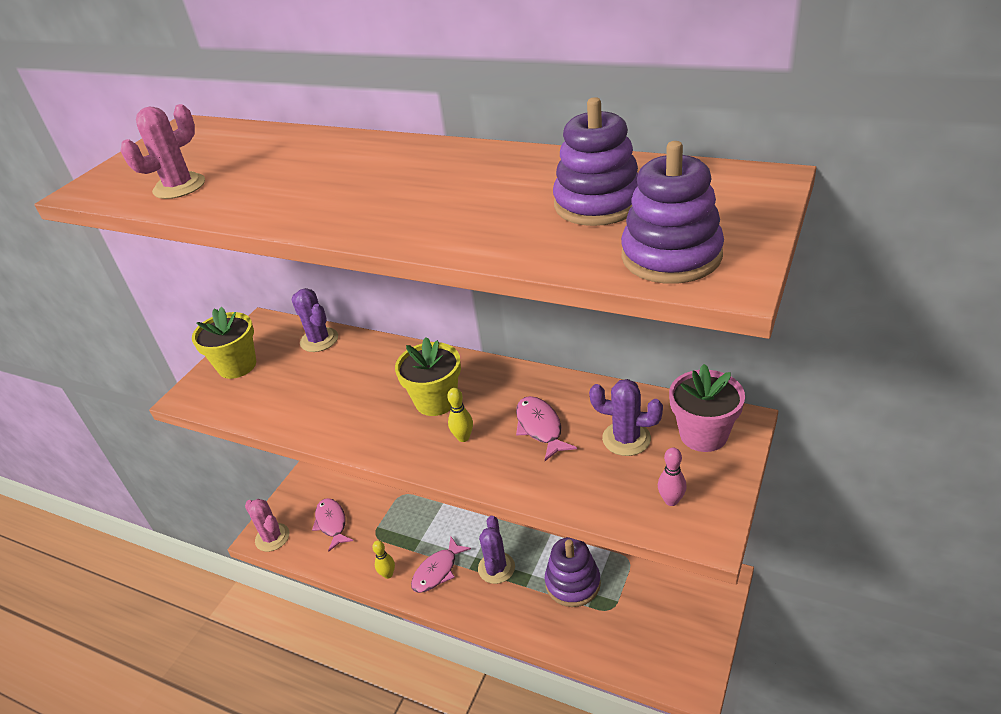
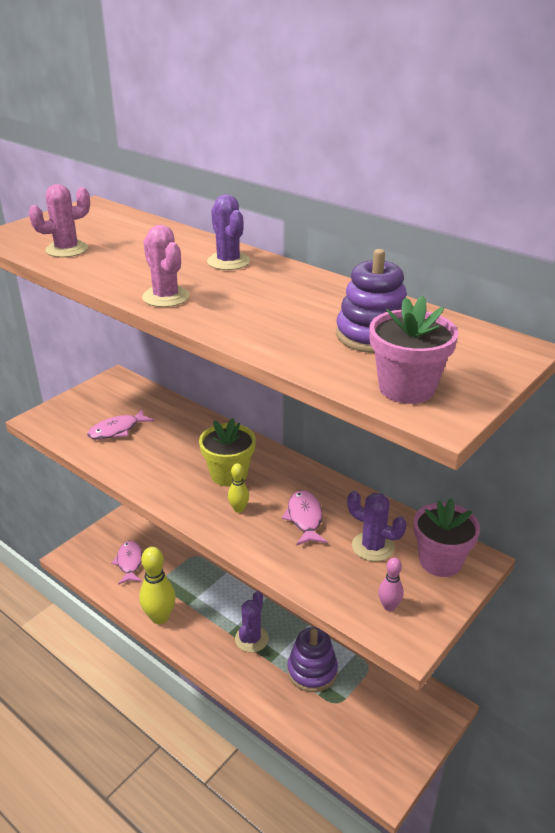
camera: 10 degrees right, 5 degrees down
(237, 366) = (84, 406): yellow flower pot -> none
(272, 537) = (78, 560): pink cactus -> pink cactus (166, 297)
(319, 340) = (155, 402): purple cactus -> purple cactus (228, 262)
(388, 574) = (160, 617): yellow bowling pin -> yellow bowling pin, size x2.03
(437, 571) = (201, 627): pink fish -> pink fish (117, 430)
(671, 256) = (406, 388): purple stacking toy -> pink flower pot

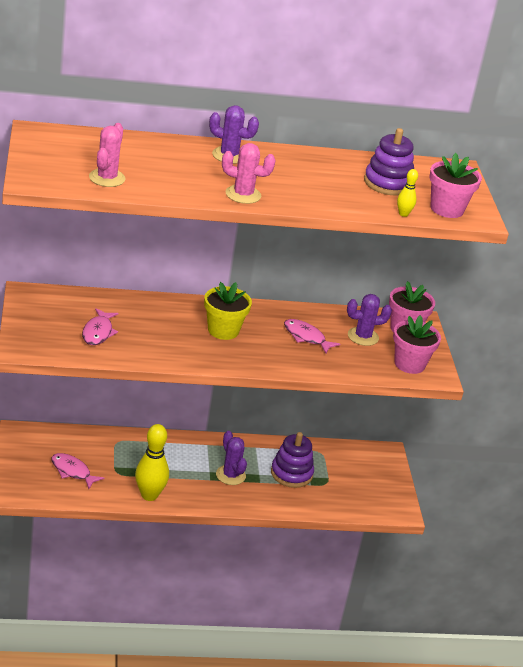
camera: 50 degrees left, 0 degrees up
(239, 509) = (261, 349): yellow bowling pin -> yellow bowling pin (403, 214)
(389, 606) = (409, 364): pink bowling pin -> pink flower pot

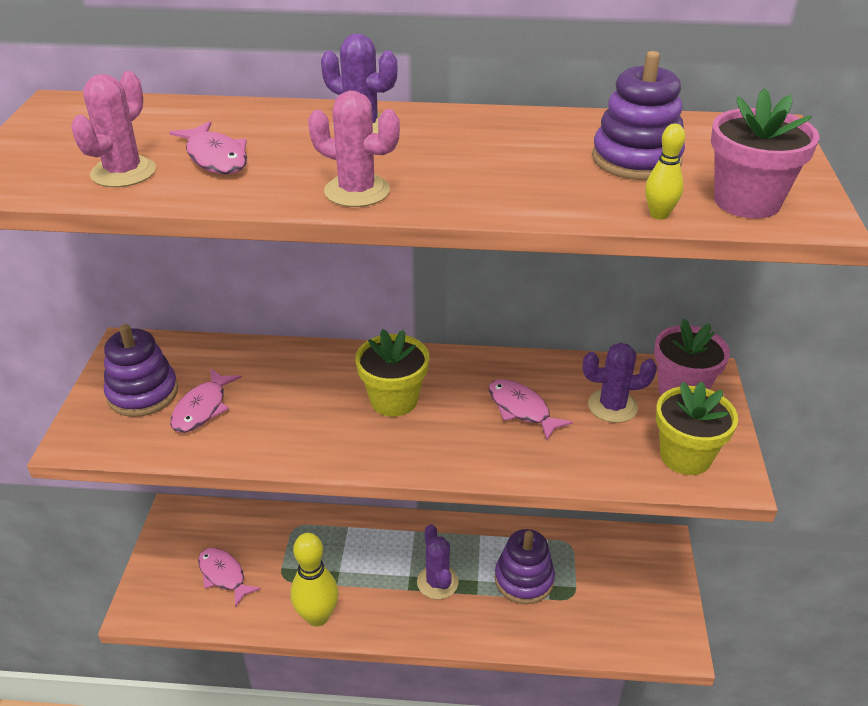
camera: 15 degrees right, 5 degrees up
(53, 323) = (143, 393): none -> purple stacking toy
(154, 171) = (215, 158): none -> pink fish
(409, 364) = (685, 456): pink flower pot -> yellow flower pot

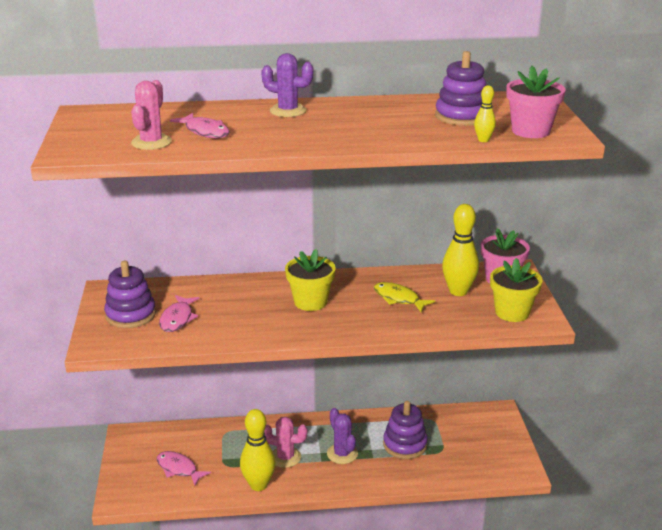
camera: 10 degrees left, 10 degrees down
(357, 191) = (303, 141): pink cactus -> pink cactus (285, 457)
(521, 409) = (398, 299): pink fish -> yellow fish
(612, 406) = (458, 291): purple cactus -> yellow bowling pin

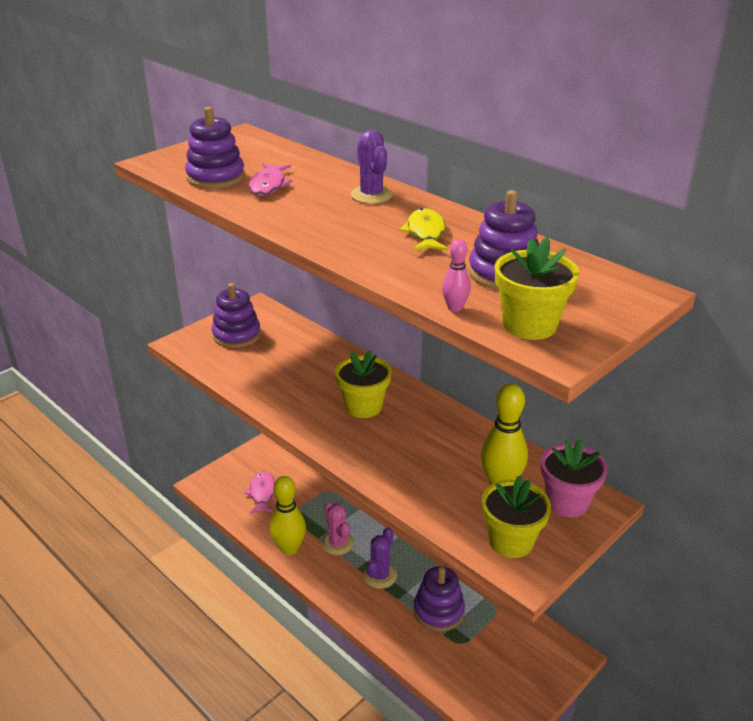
camera: 50 degrees right, 5 degrees up
(151, 142) = (216, 177): pink cactus -> purple stacking toy
(177, 319) = (256, 357): pink fish -> none
(398, 299) = (435, 453): yellow fish -> yellow fish (425, 233)
(483, 140) = (455, 308): yellow bowling pin -> pink bowling pin
(530, 131) = (529, 325): pink flower pot -> yellow flower pot

